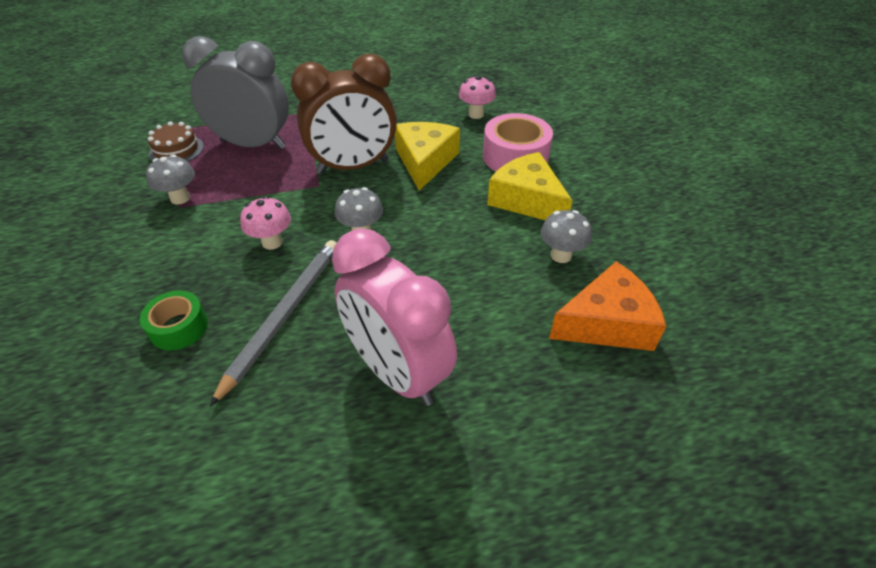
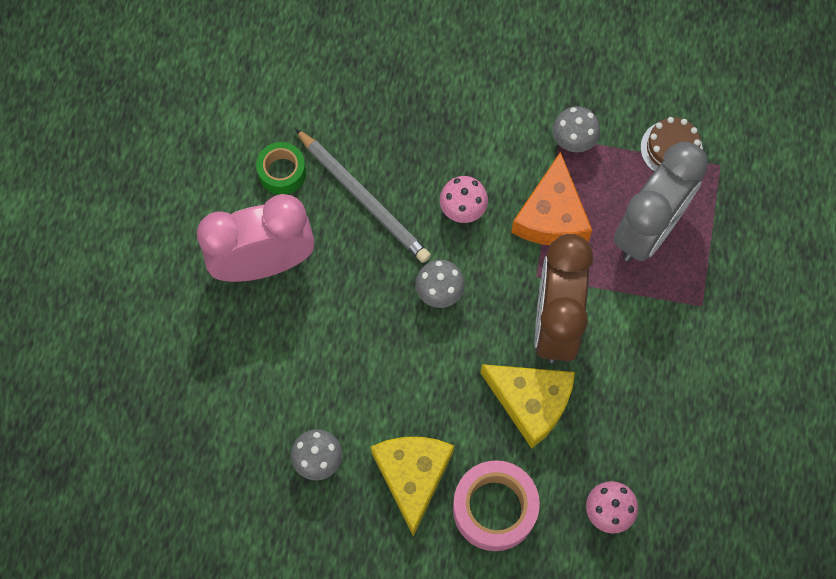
camera: 115 degrees right, 25 degrees up
(179, 327) = (389, 119): green tape -> green tape (282, 172)
(526, 200) = (412, 476): yellow cheese -> yellow cheese turned 75 degrees counterclockwise
(607, 323) = (225, 449): orange cheese -> orange cheese (551, 216)

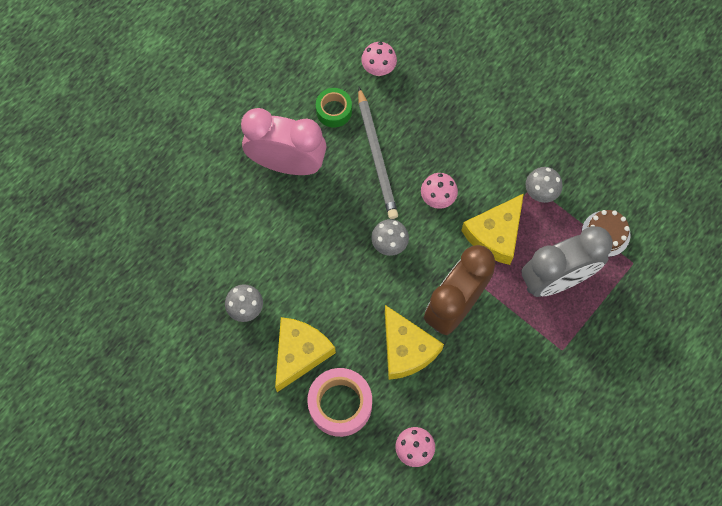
camera: 30 degrees right, 0 degrees up
(305, 96) = (378, 69): none -> pink mushroom
(551, 216) = (495, 234): orange cheese -> yellow cheese

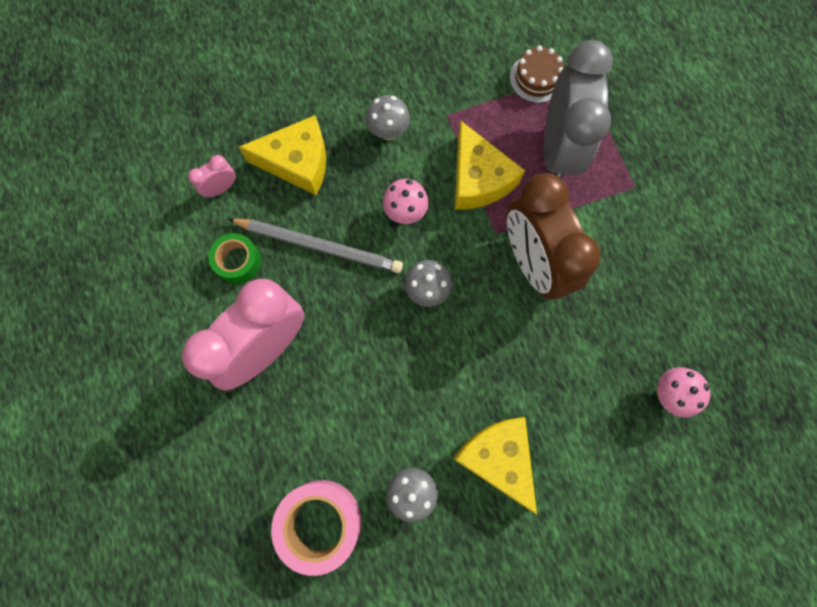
camera: 60 degrees left, 5 degrees up
(340, 404) = (580, 445): pink tape -> pink tape (320, 522)
(378, 69) = (221, 188): pink mushroom -> pink clock
(406, 349) = (554, 339): yellow cheese -> yellow cheese (298, 162)
(540, 193) = (459, 112): grey mushroom -> grey mushroom (388, 132)

